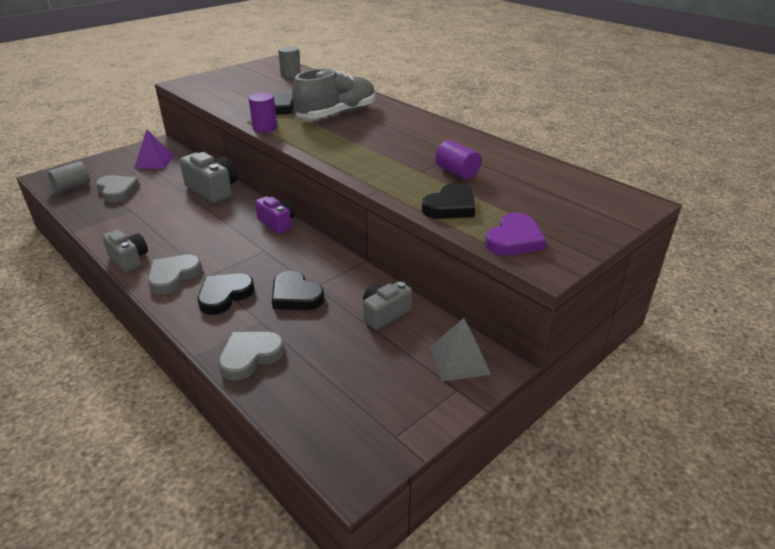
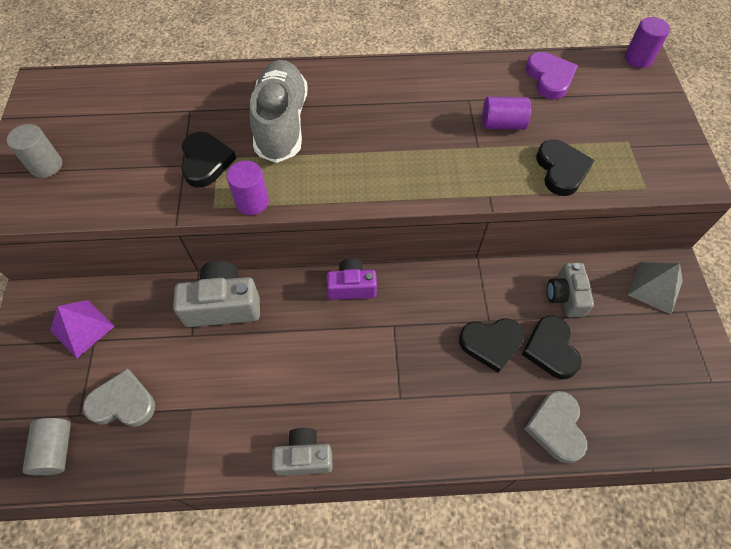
camera: 50 degrees left, 25 degrees up
(173, 276) = (375, 429): grey heart -> none
(224, 295) = (446, 400): black heart -> black heart (550, 349)
(290, 76) = (116, 95): grey cylinder -> grey cylinder (46, 166)
(514, 240) = (645, 169): purple heart -> purple heart (549, 78)
(637, 199) = (638, 58): none -> purple cylinder

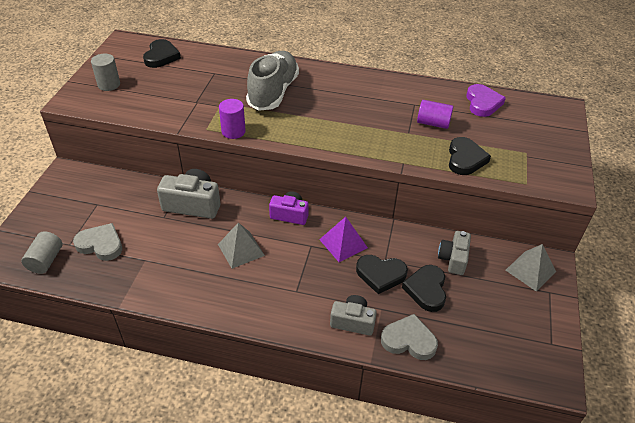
camera: 15 degrees right, 15 degrees down
(82, 328) = (92, 195): purple pyramid -> purple pyramid (343, 243)
(206, 162) = (212, 103): black heart -> black heart (161, 56)
(304, 457) = (211, 308): grey camera -> grey camera (353, 321)
(309, 357) = (241, 249): none -> grey pyramid
(556, 427) = (409, 340): grey heart -> grey heart turned 90 degrees clockwise
(638, 58) = (559, 104): purple cylinder -> none

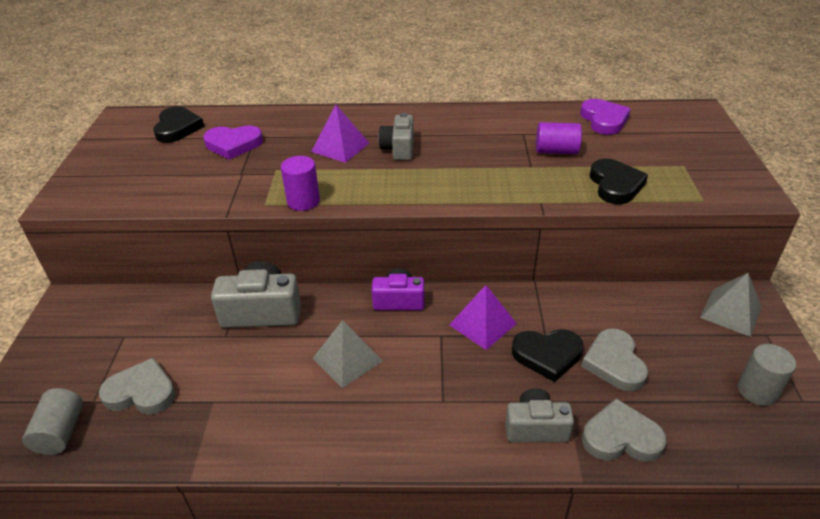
camera: 10 degrees left, 5 degrees down
(109, 85) = (113, 171): grey cylinder -> grey cylinder (757, 391)
(197, 77) = (233, 144): none -> purple heart
(273, 92) = (340, 147): grey shoe -> purple pyramid
(426, 290) = (614, 363): black heart -> grey heart
(453, 259) = (630, 316): grey camera -> grey camera (399, 149)

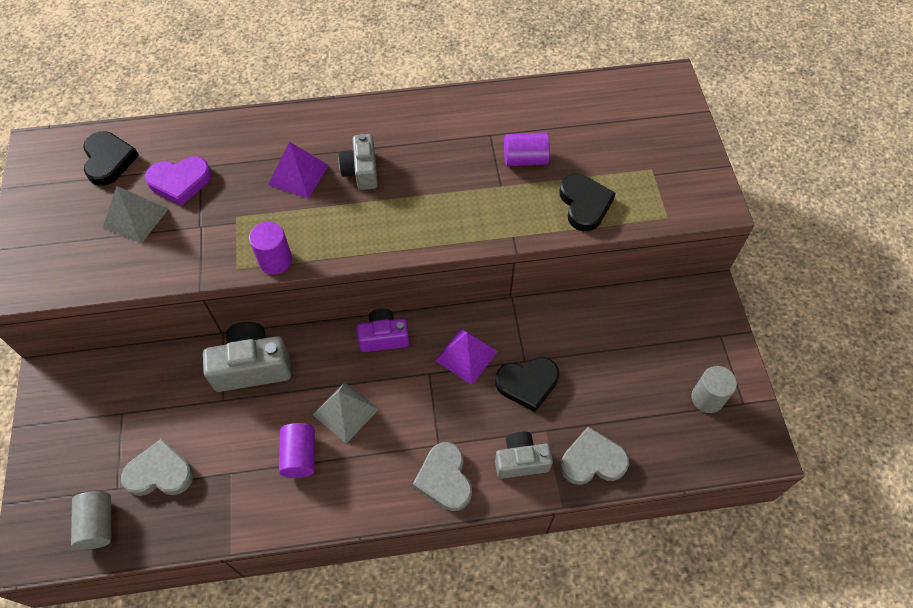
camera: 10 degrees left, 20 degrees up
(290, 393) = (300, 456): none -> purple cylinder
(604, 120) = (573, 105): purple heart -> none
(614, 363) = (587, 384): grey heart -> grey heart (444, 479)
(730, 312) = (691, 314): grey pyramid -> grey pyramid (136, 217)

